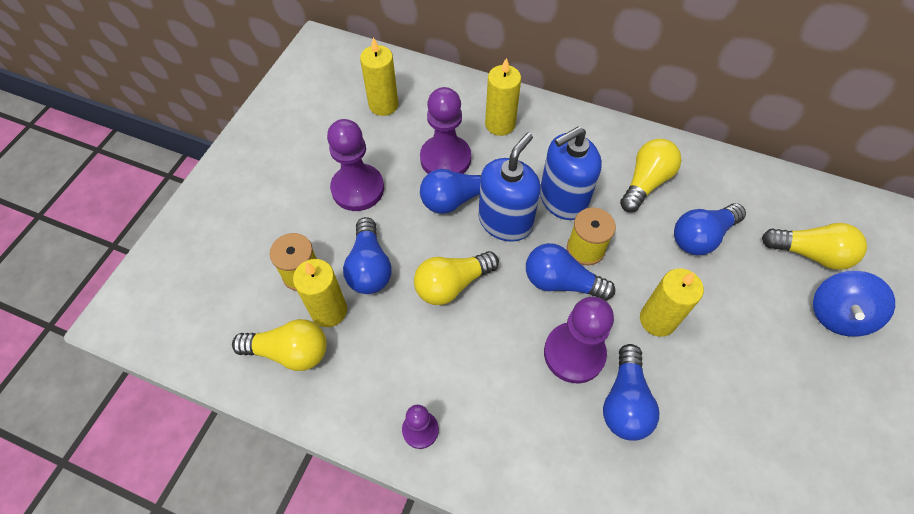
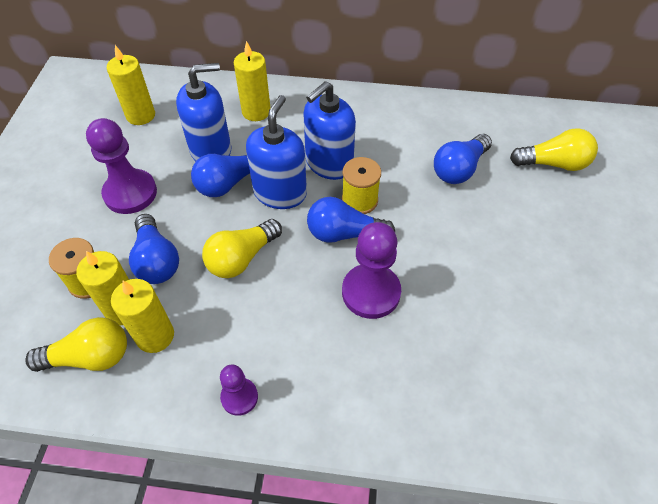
camera: 15 degrees left, 5 degrees down
(445, 159) = (211, 150): purple pawn -> blue soap dispenser
(625, 402) = (427, 323): blue light bulb -> none
(645, 182) = (399, 135): yellow light bulb -> none
(657, 320) = (438, 246): yellow candle -> yellow candle (155, 336)
(837, 314) = (589, 207): blue spinning top -> none

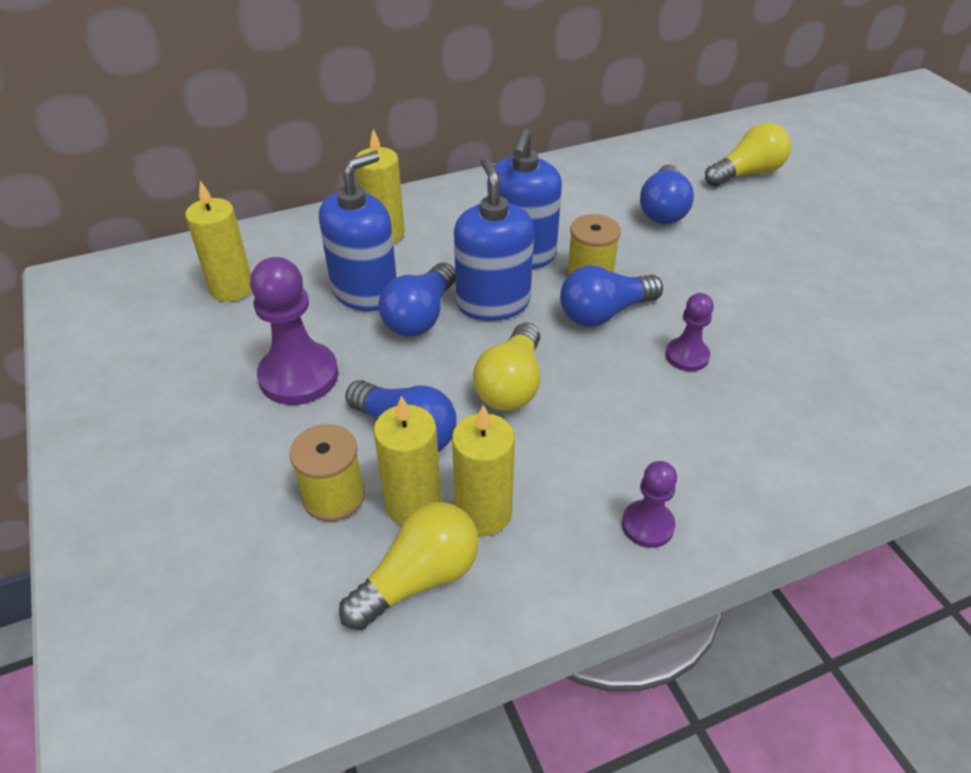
camera: 30 degrees left, 10 degrees down
(371, 292) = (687, 356): purple pawn -> purple pawn, size x0.56

